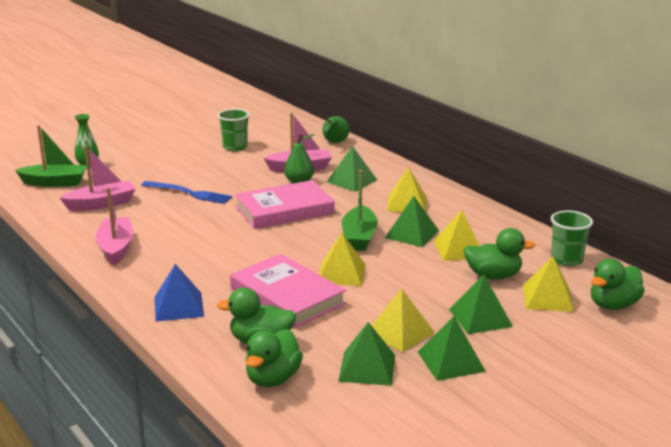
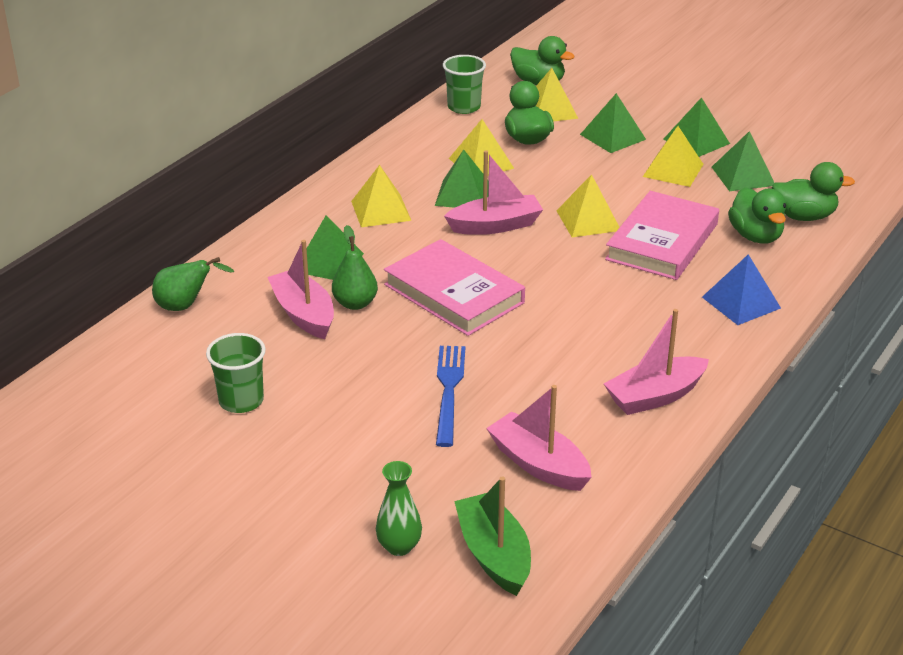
camera: 110 degrees left, 10 degrees up
(359, 237) = (495, 225): green boat -> pink boat

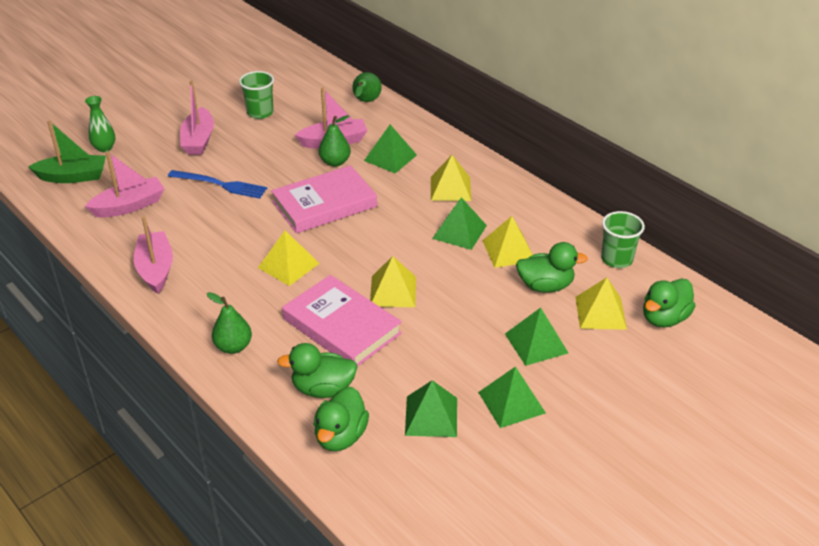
camera: 105 degrees right, 5 degrees up
(495, 225) = (406, 240): pink boat -> pink boat (198, 140)
(673, 170) = (458, 368): yellow pyramid -> yellow pyramid (288, 265)
(741, 302) = (233, 347): blue pyramid -> green pear

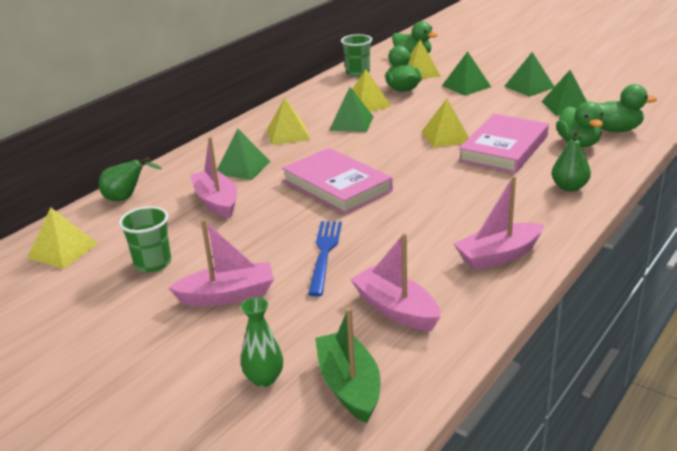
camera: 100 degrees left, 10 degrees down
(288, 265) = (443, 185): yellow pyramid -> yellow pyramid (62, 250)
(335, 162) = (258, 194): green pear -> none

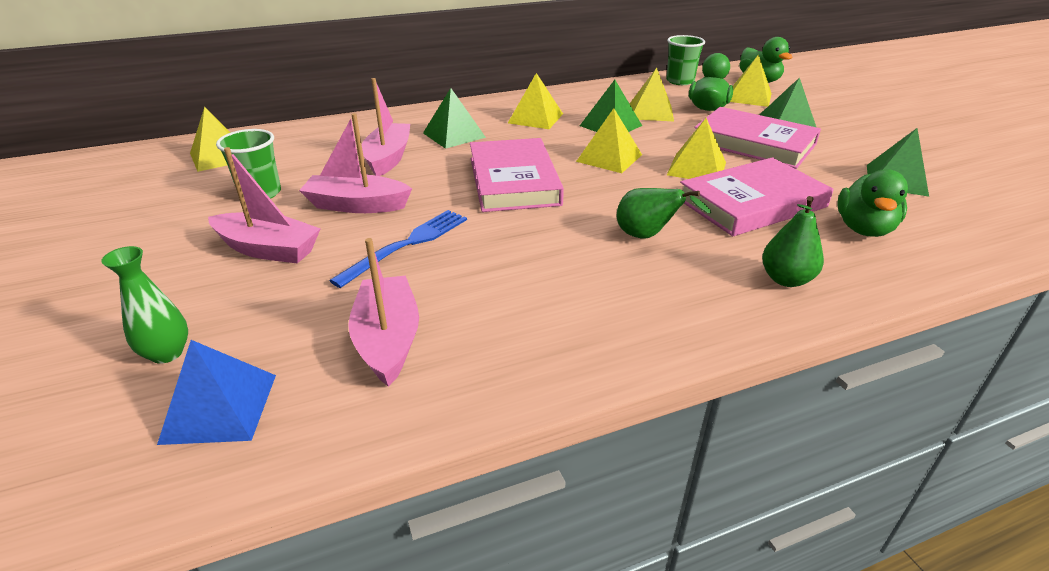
camera: 30 degrees right, 5 degrees up
(126, 198) = (327, 130): green pear -> green pear (647, 236)
(349, 386) = (219, 408): green boat -> blue pyramid
(381, 147) = (609, 158): none -> yellow pyramid
(461, 107) = (753, 143): none -> pink book
(498, 255) = (586, 329): pink boat -> pink boat (357, 205)
(529, 87) = (869, 145): green pyramid -> none
(616, 130) = (942, 230): green duck -> none

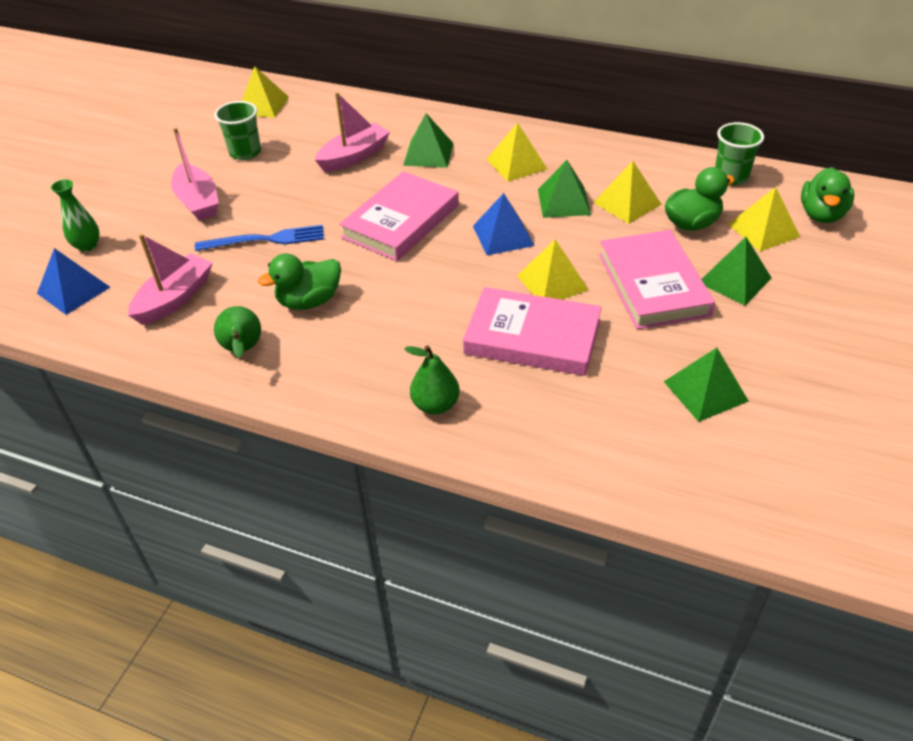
camera: 45 degrees right, 10 degrees up
(357, 205) = (281, 191): pink boat -> none
(609, 158) = (503, 235): yellow pyramid -> blue pyramid
(647, 236) = (408, 318): green pear -> green pear (243, 350)
(863, 229) = (572, 409): green duck -> green duck (309, 301)

